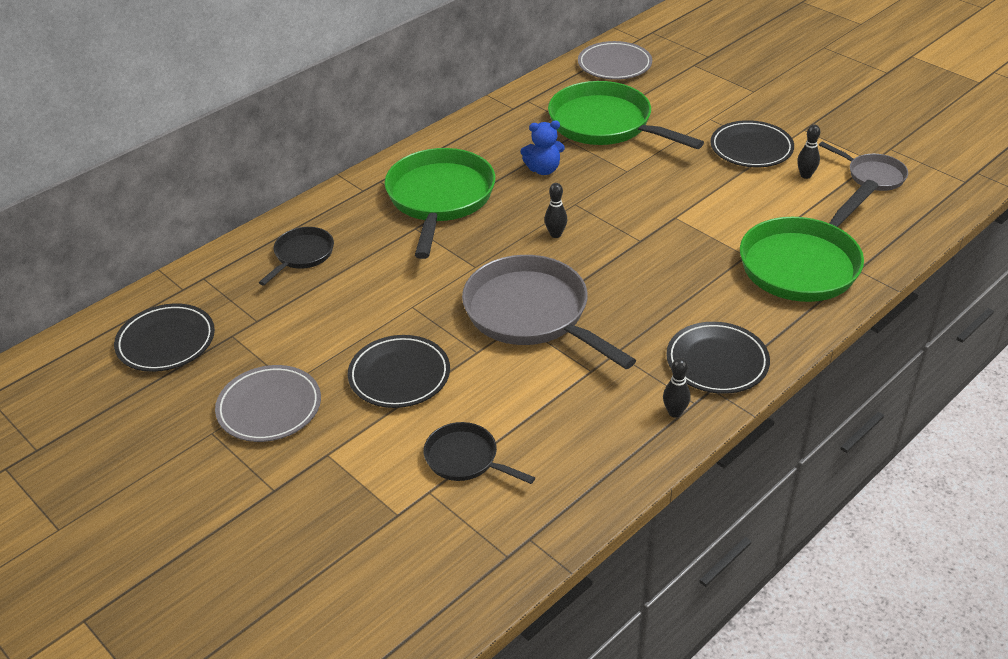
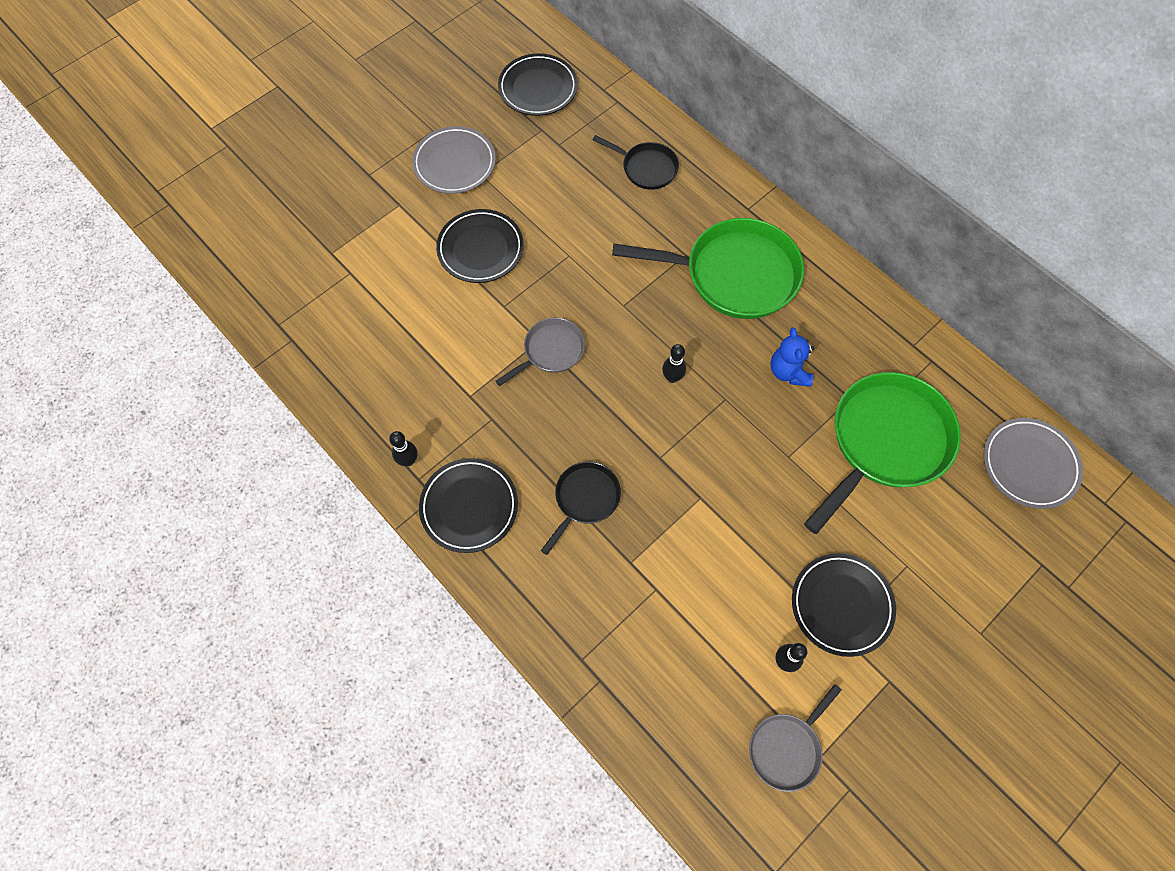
camera: 90 degrees right, 25 degrees up
(465, 459) = (379, 297): black pan -> black pan (584, 499)
(532, 314) = (550, 351): grey pan -> grey pan, size x0.52
(804, 263) = (614, 622): green pan -> none

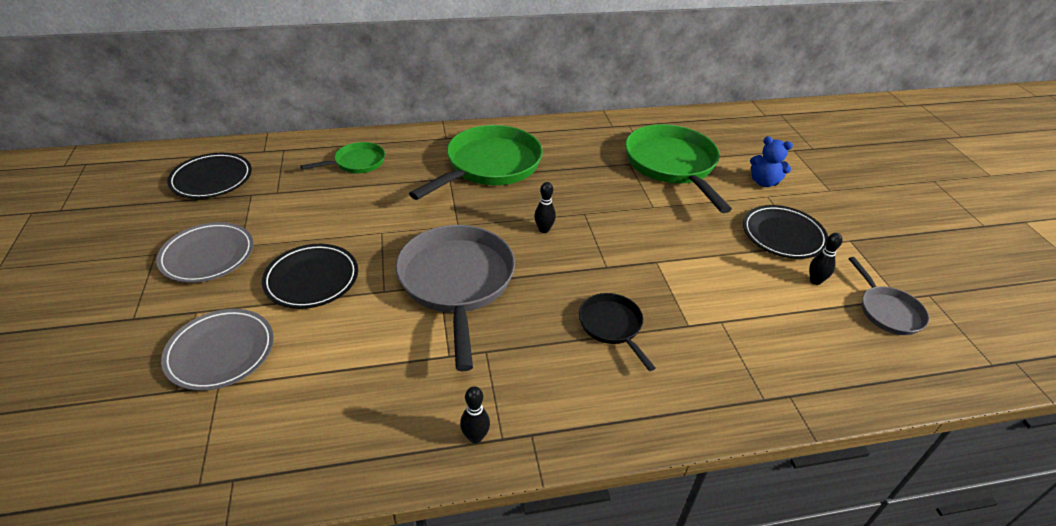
camera: 60 degrees left, 25 degrees down
(469, 506) = (562, 410): black plate -> none
(550, 351) = (456, 283): grey pan -> grey pan, size x1.94
(646, 168) = (356, 163): black pan -> green pan
(788, 371) = (587, 178): blue teddy bear -> blue teddy bear (764, 182)
(1029, 465) = (725, 126): grey plate -> grey plate (220, 352)

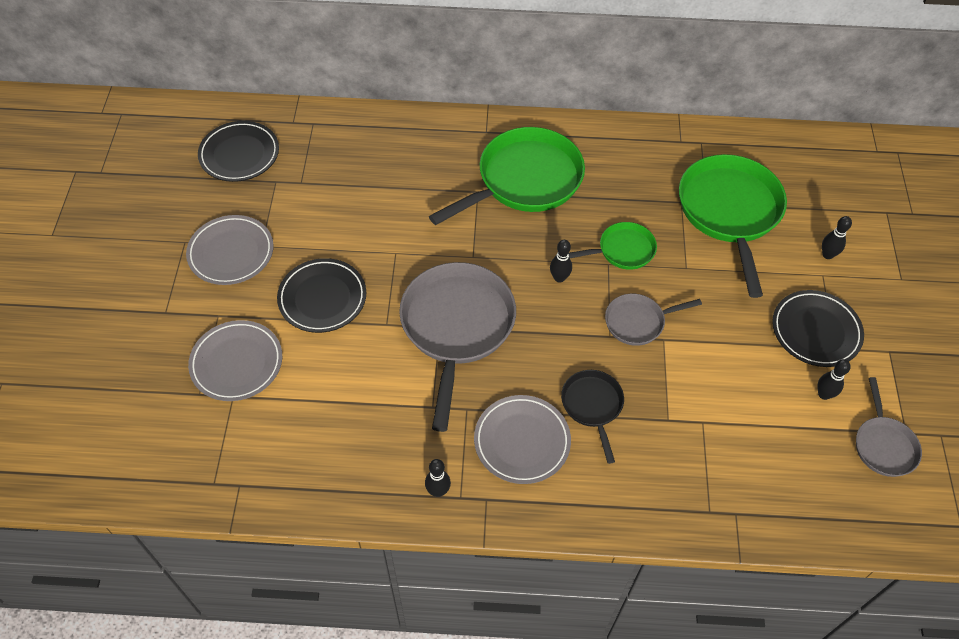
camera: 15 degrees right, 15 degrees up
(356, 163) = (385, 154): green pan -> green pan (622, 250)
(552, 370) = (522, 441): none -> grey plate
(628, 252) = (638, 322): none -> grey pan
(764, 182) = (827, 255): blue teddy bear -> black bowling pin

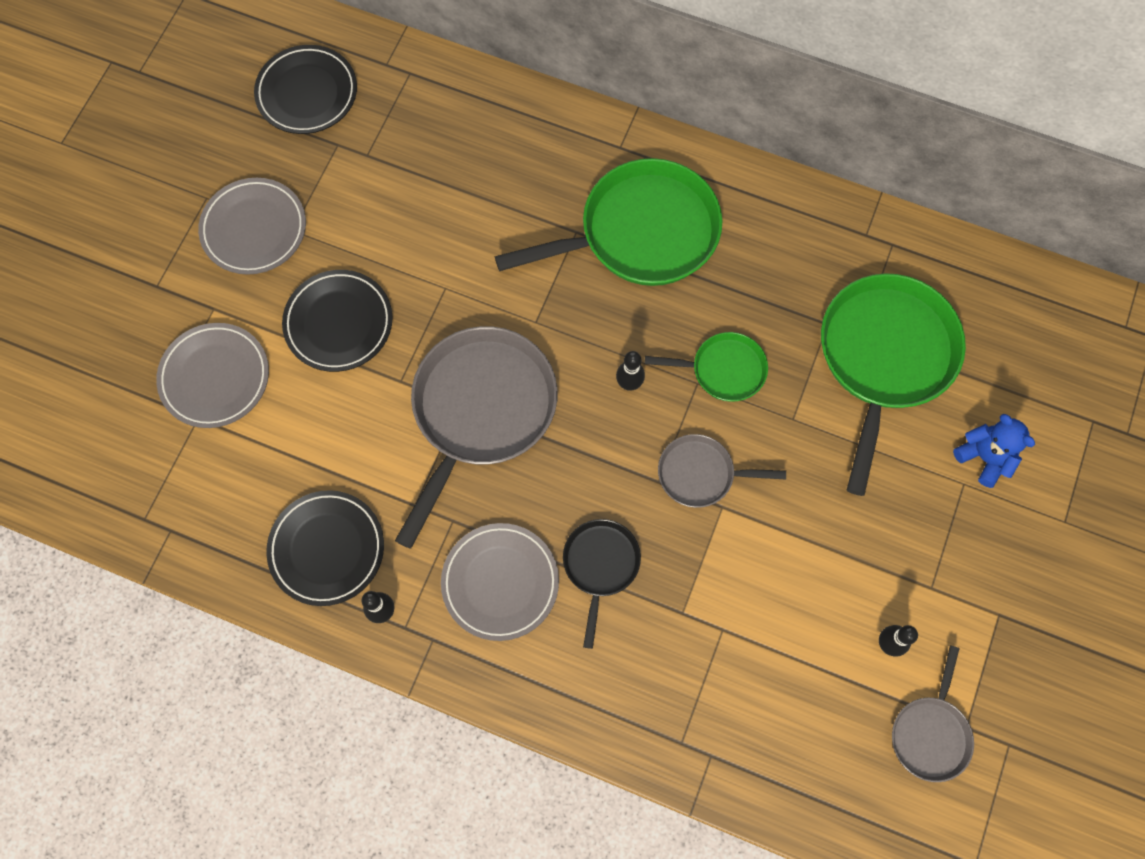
camera: 20 degrees right, 15 degrees up
(815, 331) = (918, 557): black plate -> black plate (327, 549)
(827, 255) = (984, 457): black bowling pin -> blue teddy bear

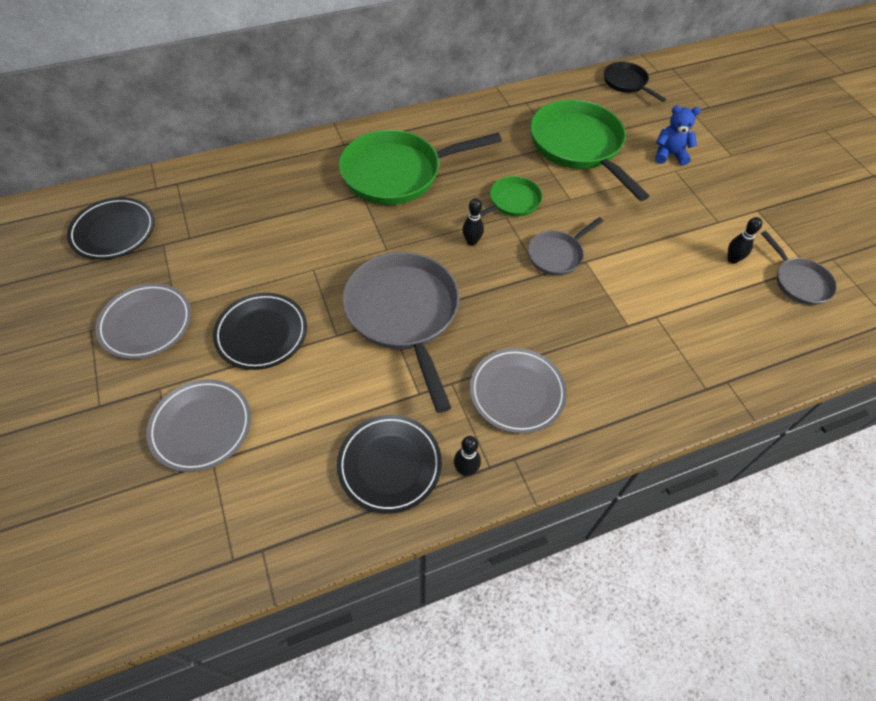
camera: 45 degrees left, 15 degrees down
(600, 566) = (560, 338): black pan -> black pan (626, 83)
(640, 233) = (398, 173): green pan -> green pan turned 135 degrees counterclockwise

